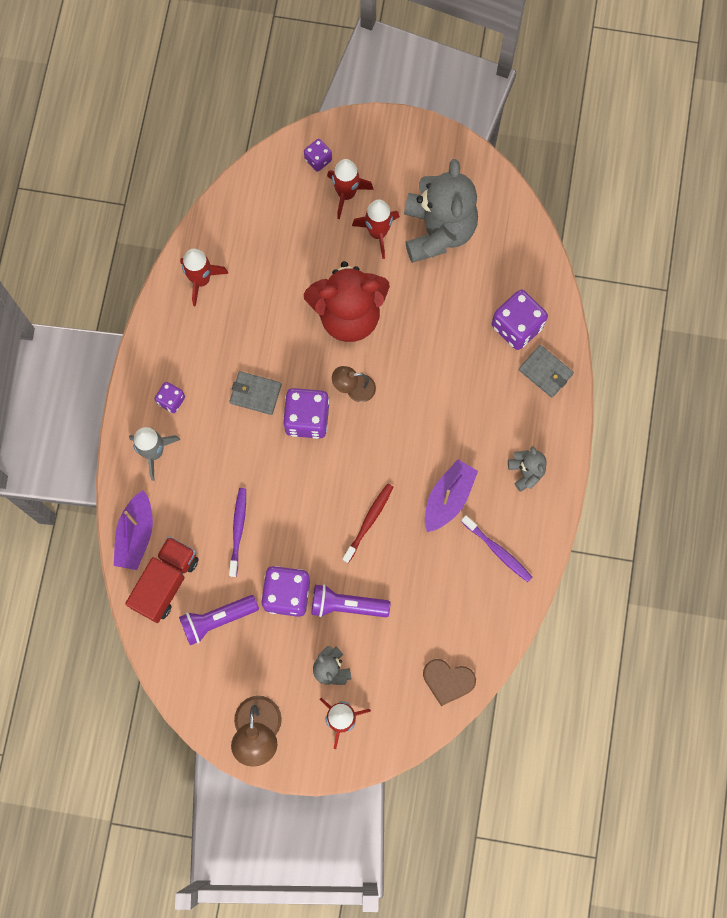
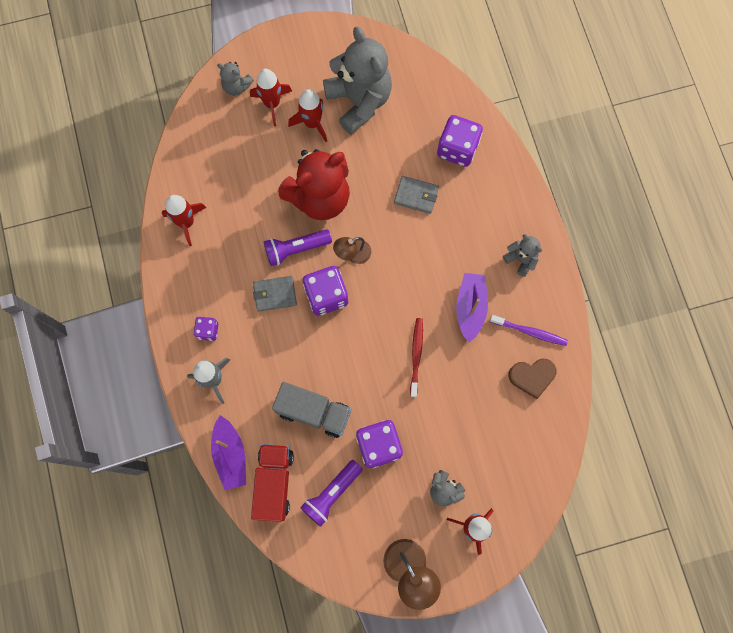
camera: 25 degrees left, 0 degrees up
(238, 530) = (313, 412): purple toothbrush -> grey truck
(318, 160) = (236, 86): purple dice -> grey teddy bear
(346, 605) = (431, 432): purple flashlight -> purple flashlight (295, 249)
(448, 681) = (542, 455): brown heart -> brown heart (532, 377)
(545, 372) = (497, 174): grey wallet -> grey wallet (416, 196)

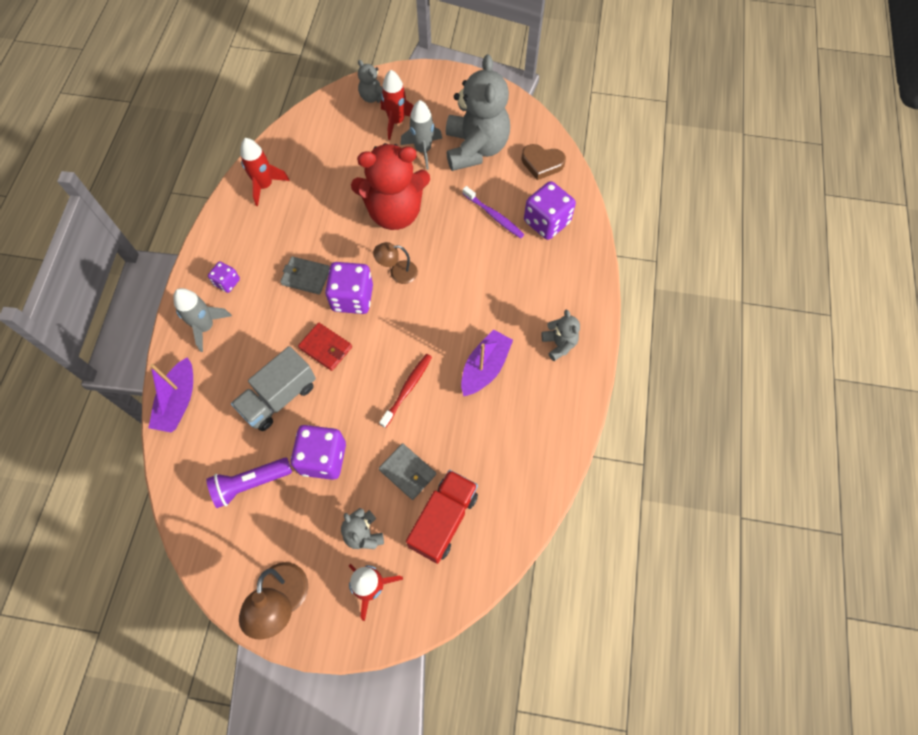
camera: 25 degrees right, 10 degrees down
(274, 483) = (202, 447): red truck -> red truck (443, 520)
(295, 249) = (347, 247): purple flashlight -> none
(312, 123) = (423, 150): red rocket -> grey rocket
(313, 412) = (279, 397): grey truck -> grey truck turned 90 degrees clockwise
(328, 351) = (325, 348): none -> red wallet
(416, 196) = (485, 246): grey wallet -> grey wallet (407, 472)
(529, 332) = (533, 416): purple toothbrush -> purple toothbrush (494, 216)
(532, 377) = (514, 462): brown heart -> brown heart (542, 163)

